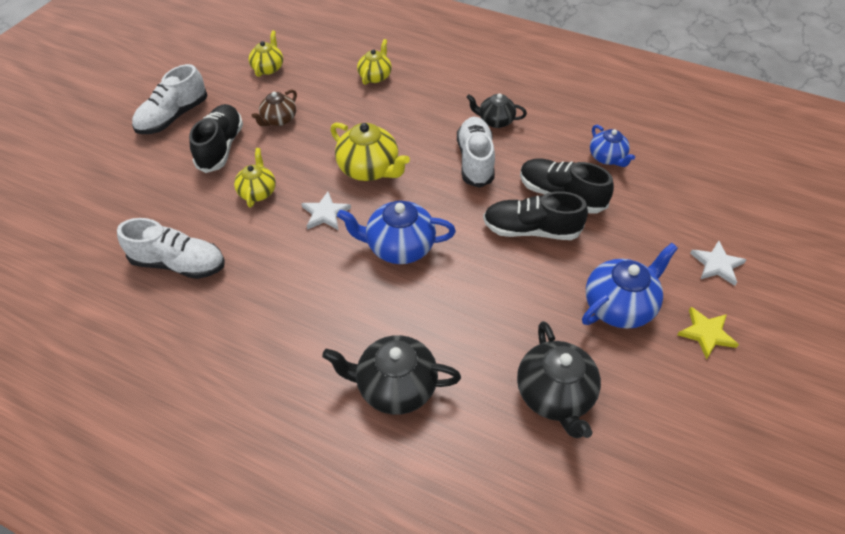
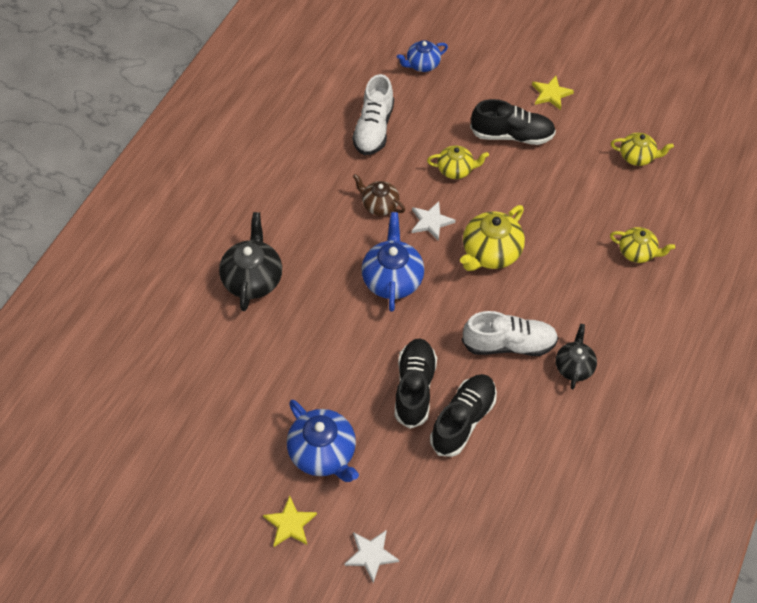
camera: 90 degrees right, 5 degrees up
(173, 117) = (551, 94): white shoe -> yellow star
(279, 120) = (555, 175): brown teapot -> brown teapot (379, 205)
(554, 394) = (237, 390): black teapot -> none
(607, 158) = (523, 474): blue teapot -> blue teapot (422, 65)

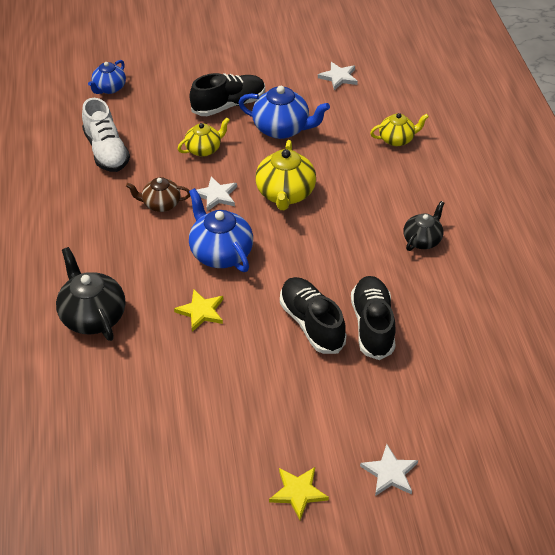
camera: 35 degrees left, 10 degrees down
(323, 453) = (278, 418): blue teapot -> blue teapot (282, 129)
(509, 344) = (358, 251): white shoe -> none
(551, 94) = (234, 64): yellow star -> yellow star (201, 311)
(574, 367) = (422, 240): black teapot -> black teapot turned 60 degrees clockwise
(637, 157) = (339, 77): yellow teapot -> white star

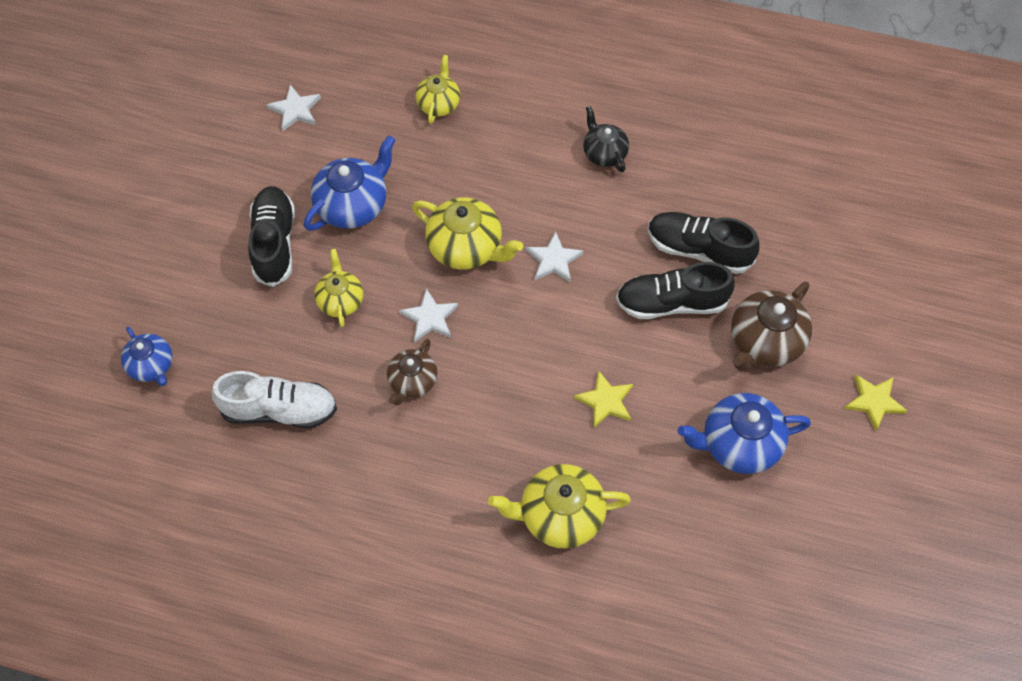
camera: 65 degrees left, 15 degrees up
(93, 316) = (560, 515): black teapot -> yellow teapot
(220, 253) = (526, 349): blue teapot -> blue teapot (738, 444)
(312, 396) = (765, 342): none -> brown teapot
(389, 473) = (880, 316): white star -> white star (553, 260)

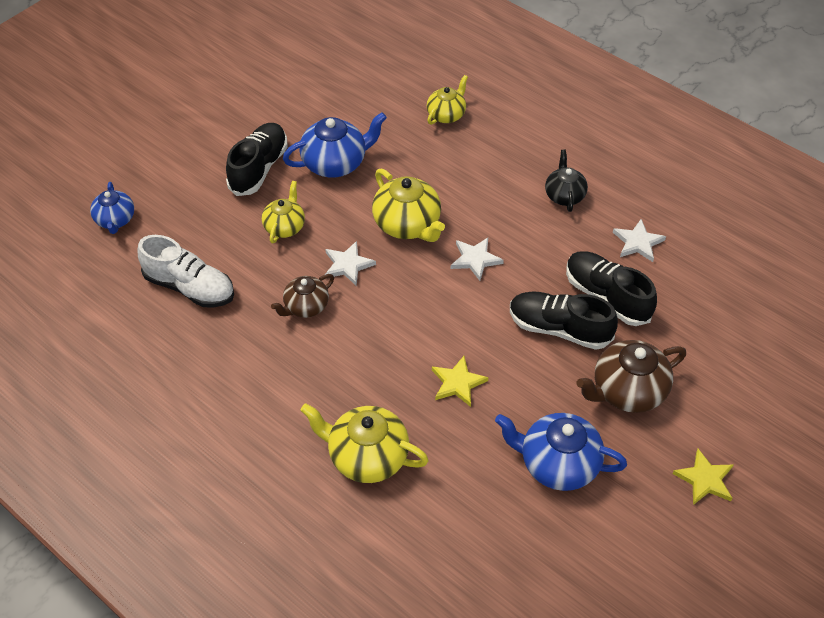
camera: 25 degrees right, 10 degrees down
(295, 110) = (331, 82): white star -> white star (638, 242)

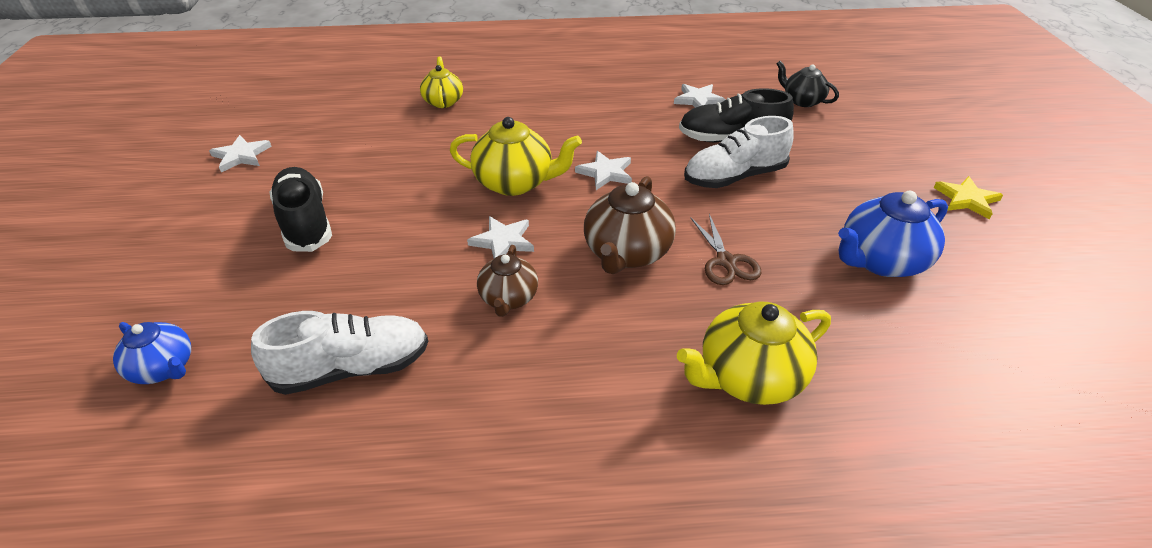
camera: 45 degrees left, 10 degrees down
(275, 84) = (241, 156): none -> white star
(285, 226) = (396, 250): yellow teapot -> none
(335, 163) = (384, 178): blue teapot -> none
(457, 383) = (726, 261): yellow star -> brown scissors
(559, 329) = (734, 177): black shoe -> white shoe
(564, 195) = (608, 101): black teapot -> black teapot (802, 101)
(627, 391) = (837, 183): brown teapot -> brown teapot (627, 253)

